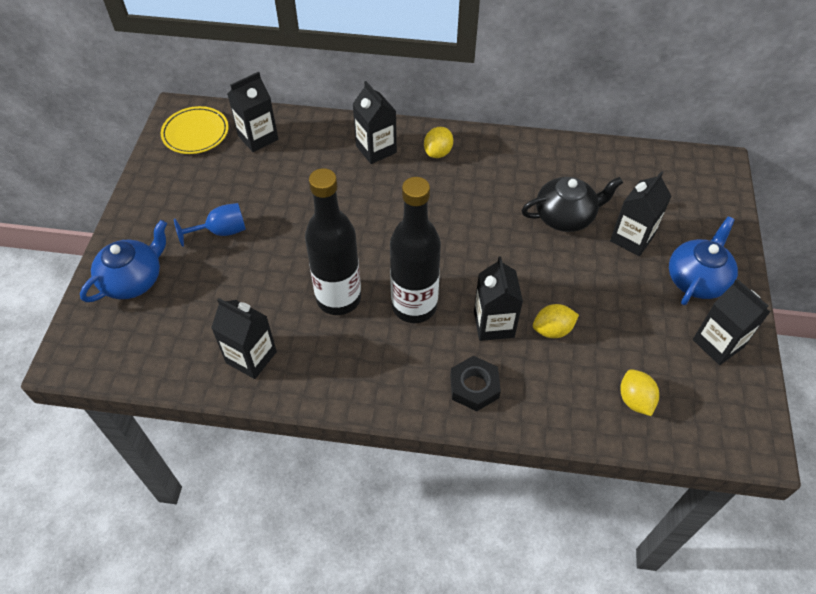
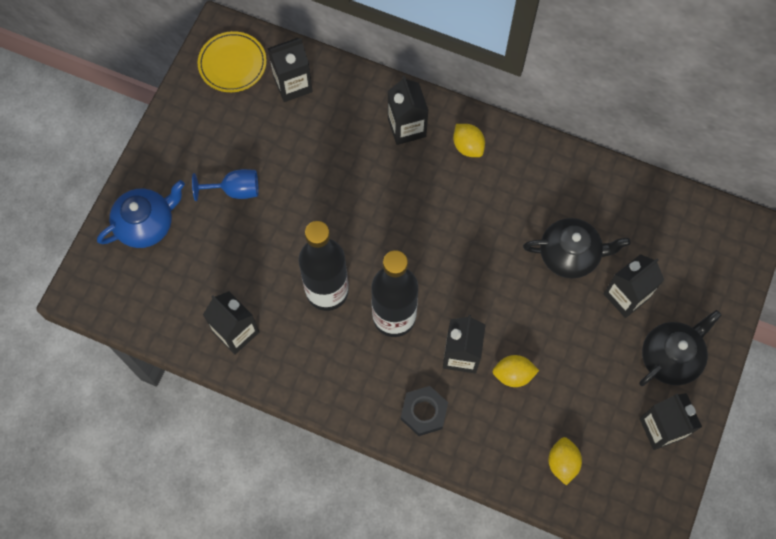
camera: 15 degrees right, 15 degrees up
(438, 152) = (468, 146): yellow lemon -> yellow lemon turned 75 degrees counterclockwise
(697, 279) = (671, 357): blue teapot -> black teapot

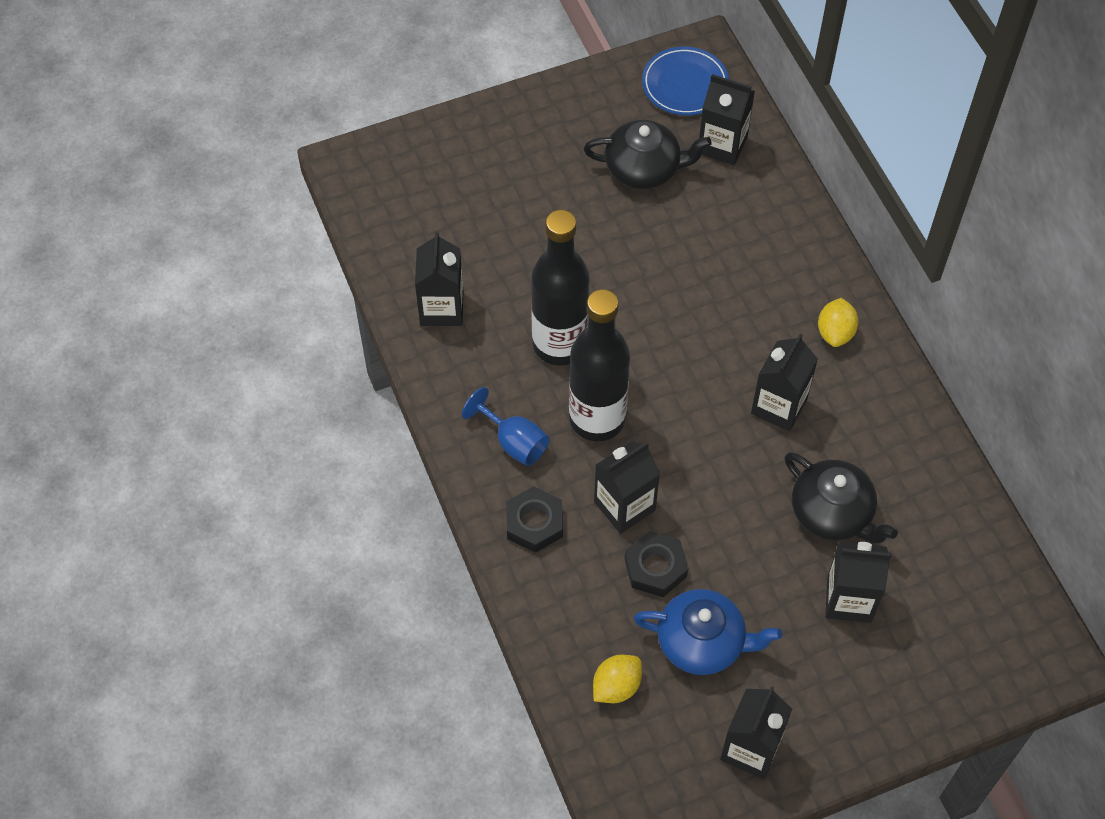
camera: 45 degrees right, 10 degrees down
(146, 224) = (462, 156): blue teapot -> blue teapot (702, 642)
(232, 64) = (685, 84): yellow plate -> blue plate
(235, 190) = (570, 191): blue goblet -> blue goblet (514, 442)
(407, 127) = (792, 267): black carton -> black carton (779, 406)
(513, 374) = (655, 567): yellow lemon -> black nut
(671, 357) = (834, 695): black teapot -> black teapot (644, 169)

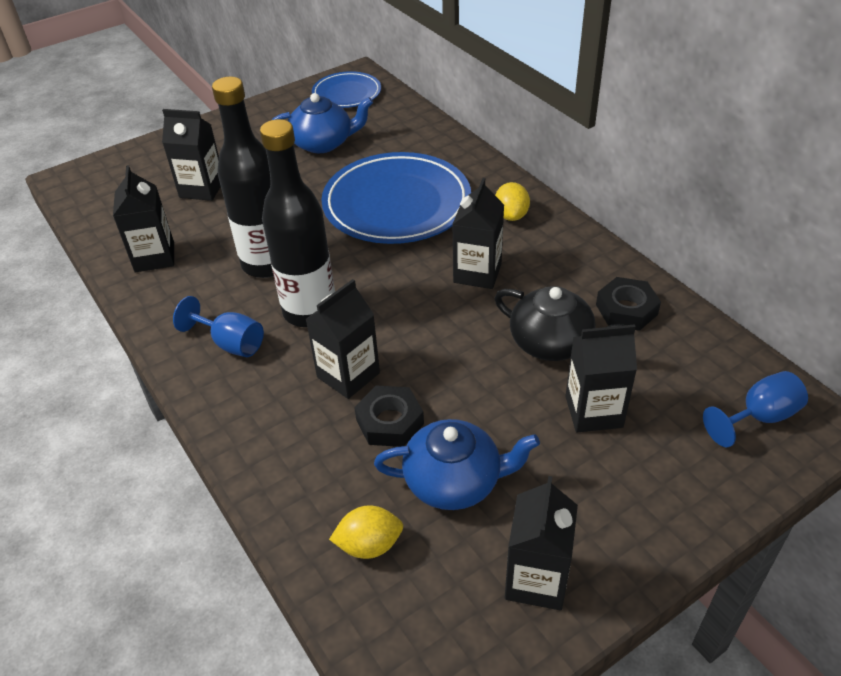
camera: 10 degrees left, 15 degrees down
(534, 523) = (258, 406): black nut -> black nut (626, 309)
(616, 686) = (369, 545): yellow lemon -> yellow lemon turned 45 degrees clockwise
(644, 169) = (323, 143): black teapot -> blue teapot
(712, 287) = (397, 204): none -> blue plate
(722, 145) = (384, 121): black carton -> black carton (202, 189)
(1002, 640) = (759, 417): none -> blue goblet

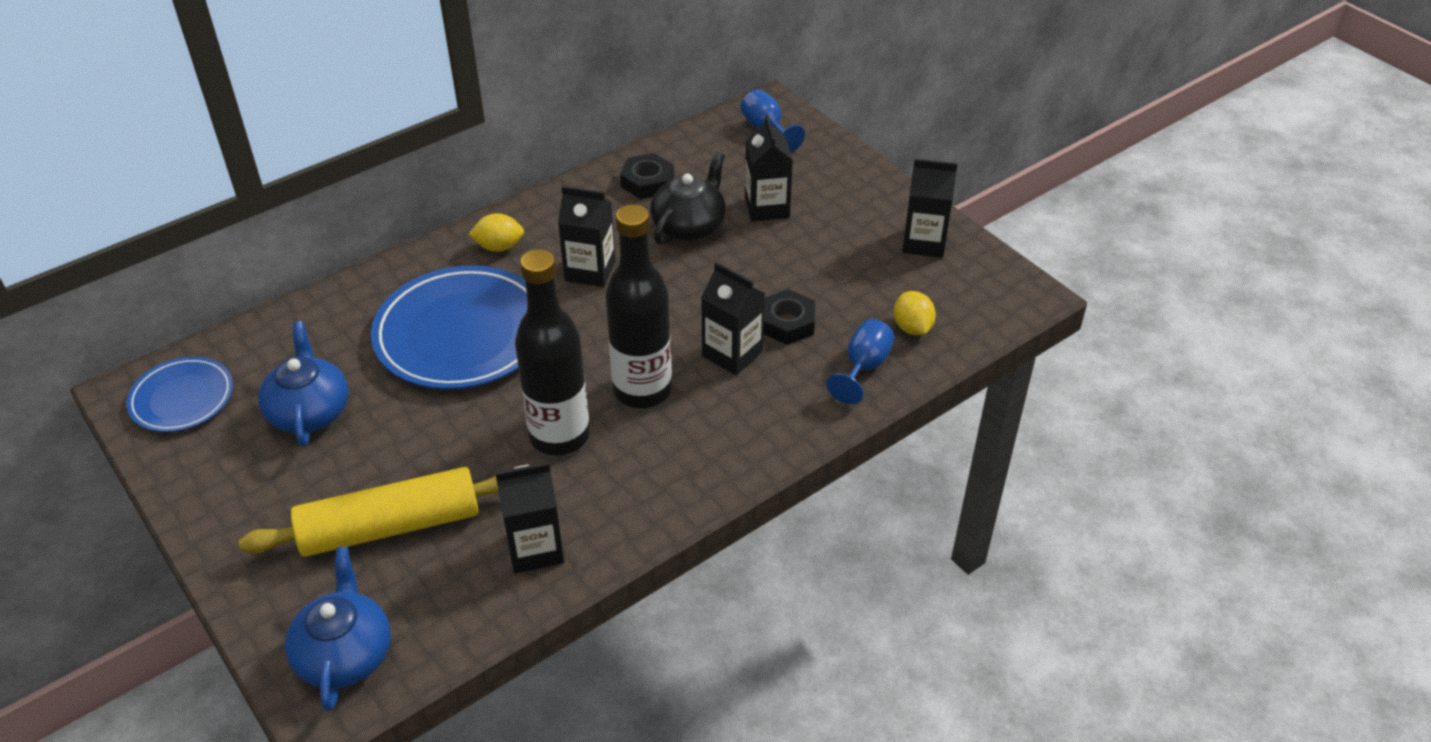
camera: 95 degrees left, 0 degrees up
(202, 189) = (390, 527): black carton -> yellow rolling pin
(230, 343) = (690, 448): blue goblet -> blue goblet (863, 367)
(454, 481) = (845, 283): blue teapot -> blue teapot (345, 654)

